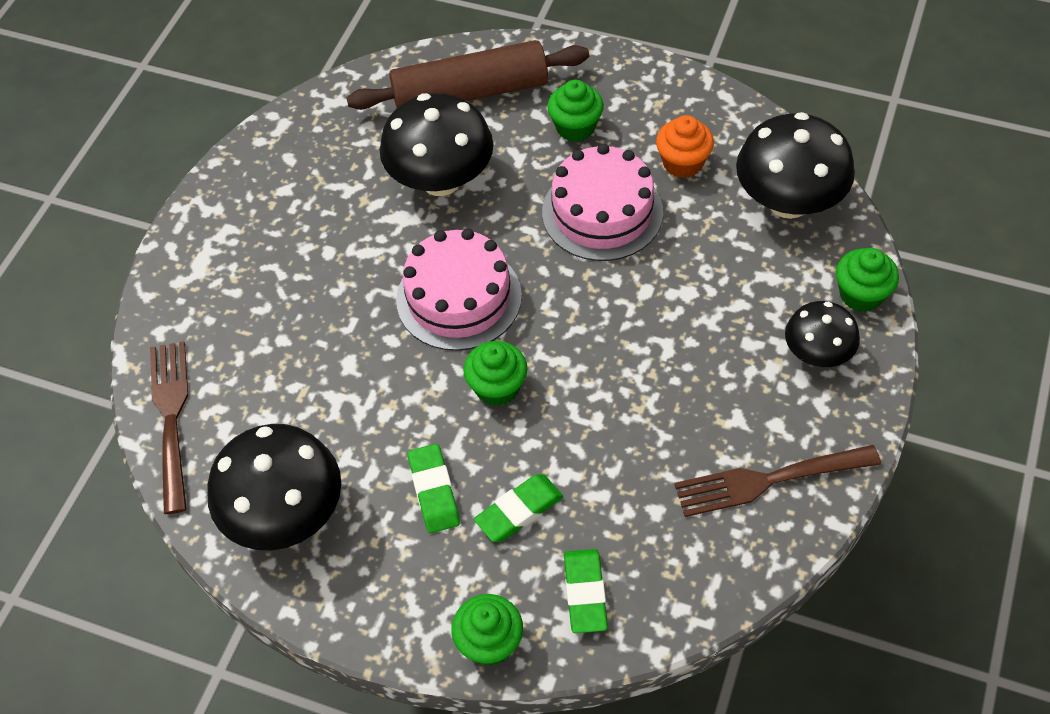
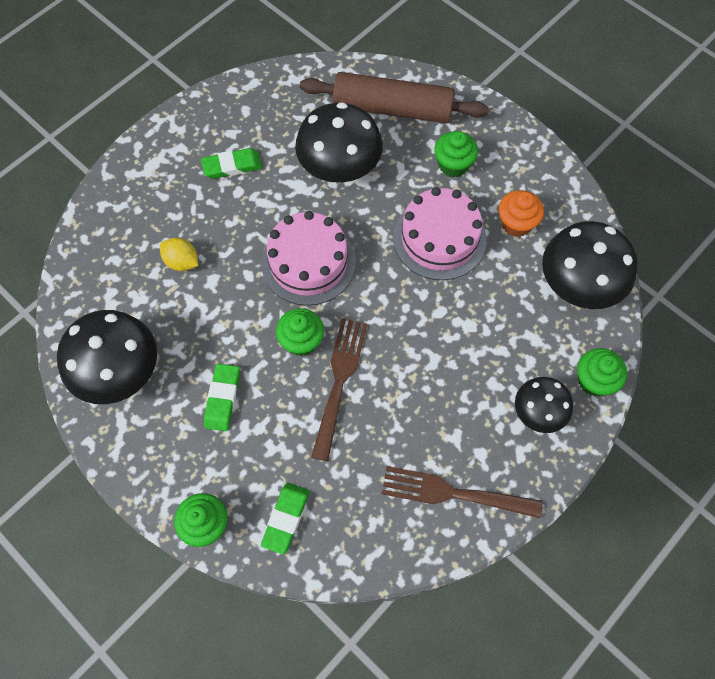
camera: 20 degrees right, 10 degrees up
(172, 419) = (80, 272): brown fork -> brown fork (339, 382)
(299, 357) = (182, 262): none -> yellow lemon
(519, 511) = (271, 438): green eraser -> green eraser (232, 166)

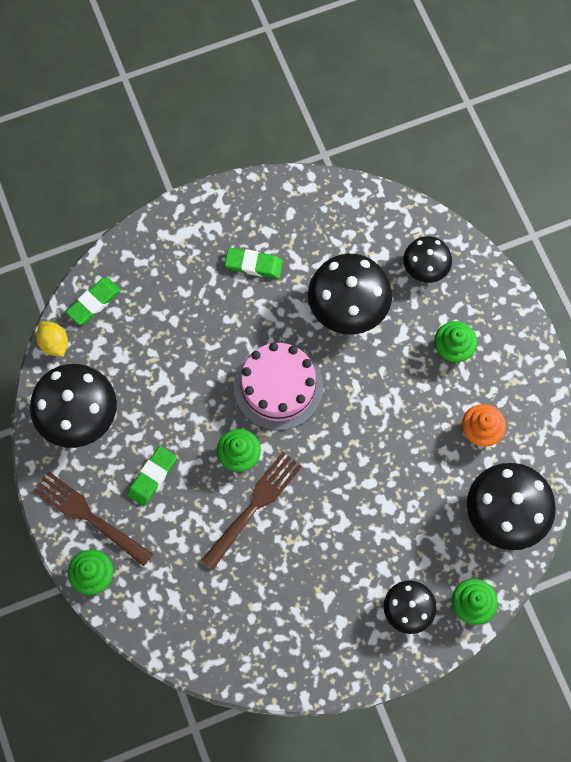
camera: 25 degrees right, 5 degrees up
(182, 262) = (171, 338): yellow lemon -> yellow lemon (54, 343)
(286, 518) = (158, 600): green eraser -> green eraser (94, 302)
(392, 108) = (425, 268): brown rolling pin -> black mushroom
(439, 238) = (403, 415): pink cake -> none
(455, 493) = (303, 644): brown fork -> brown fork (90, 517)

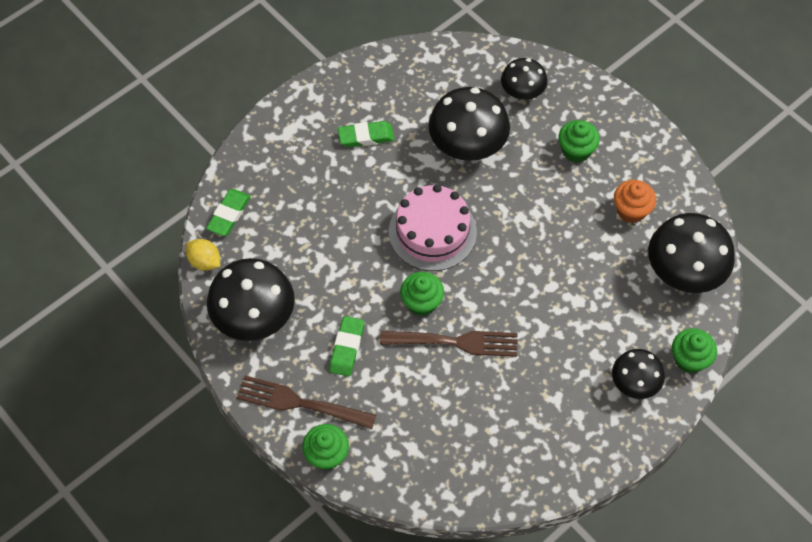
camera: 20 degrees left, 10 degrees down
(254, 507) = (454, 342): brown fork -> brown fork turned 75 degrees clockwise

